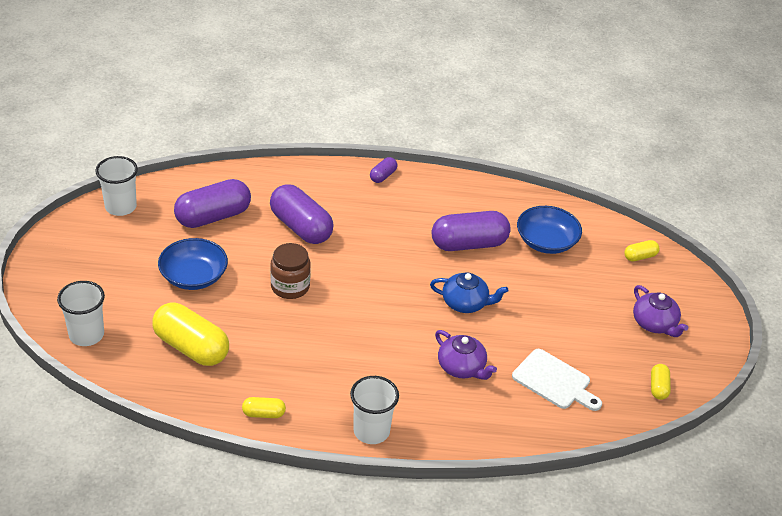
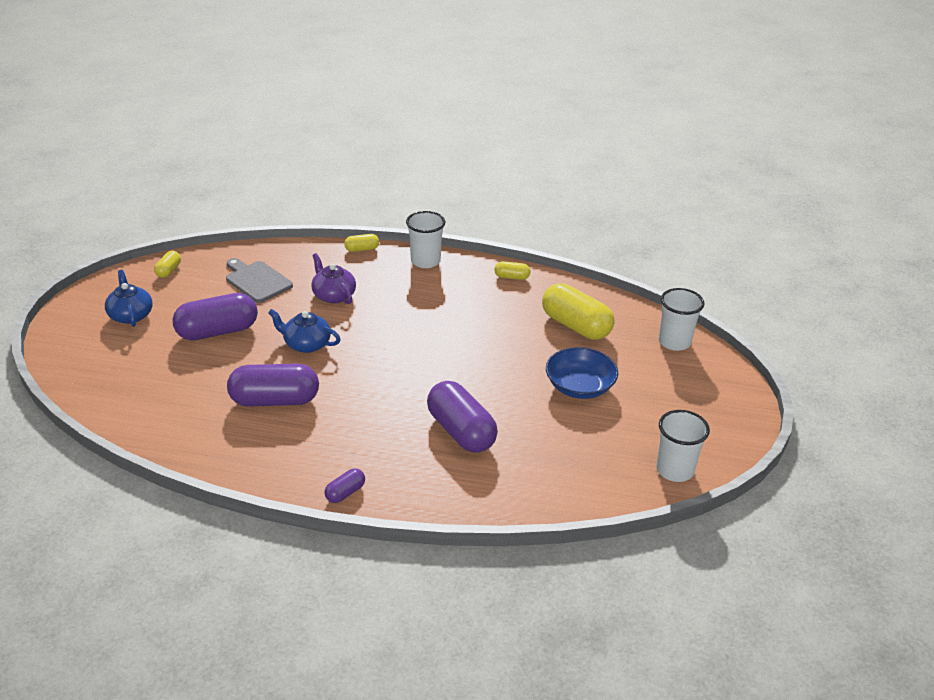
camera: 170 degrees left, 5 degrees down
(213, 217) = (563, 451): purple capsule -> purple capsule (217, 331)
(290, 286) = (480, 370): brown jar -> none
(546, 241) = (185, 397): blue bowl -> none
(554, 381) = (257, 281): white cutting board -> grey cutting board
(640, 257) = (92, 375): yellow capsule -> yellow capsule (362, 249)
(655, 324) = (131, 315): purple teapot -> blue teapot

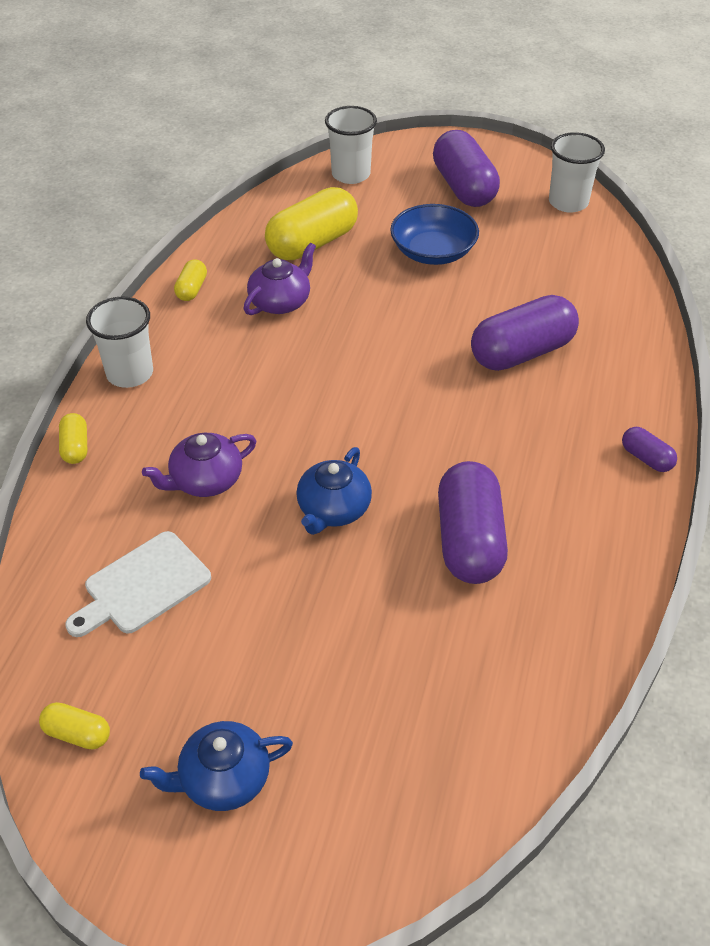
camera: 85 degrees left, 10 degrees up
(217, 331) = (290, 630): purple capsule -> purple capsule (464, 187)
(257, 281) = (142, 586): grey cutting board -> white cutting board
(504, 315) = (281, 301): none -> purple teapot

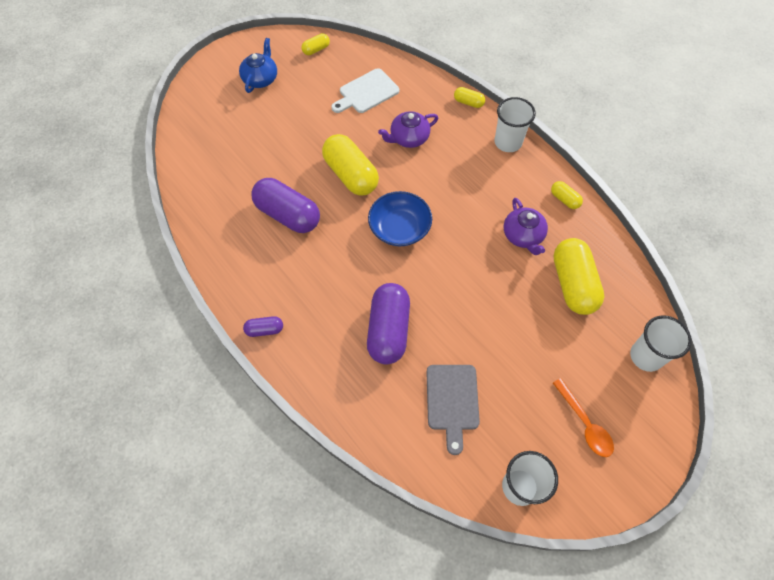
camera: 125 degrees right, 15 degrees up
(142, 586) = (366, 92): white cutting board -> white cutting board turned 120 degrees counterclockwise
(205, 480) = (408, 138): purple teapot -> purple teapot turned 120 degrees counterclockwise
(333, 509) = (350, 175): blue teapot -> yellow capsule
(433, 252) = (519, 348): blue bowl -> blue bowl (399, 228)
(464, 187) = (584, 423): purple capsule -> orange spoon
(542, 272) = (452, 401): none -> grey cutting board

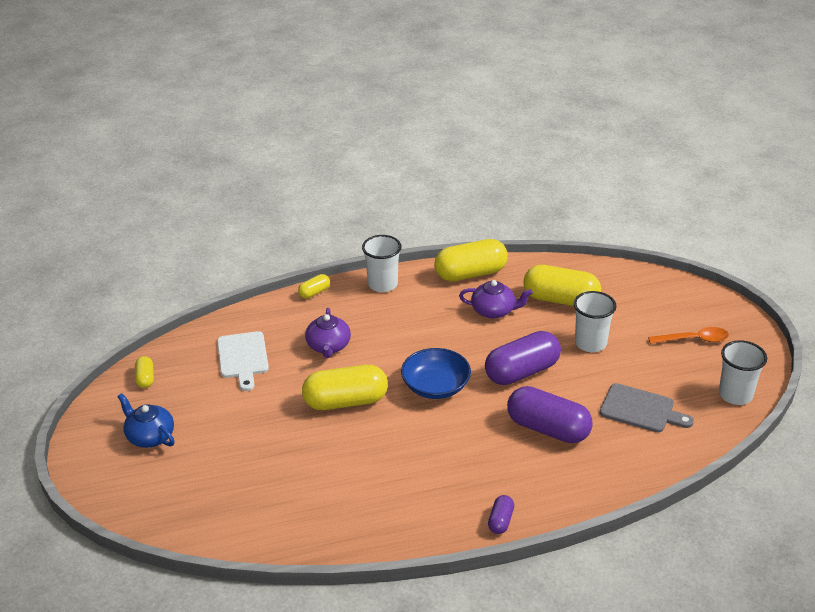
camera: 65 degrees left, 25 degrees down
(288, 215) = (365, 464): purple capsule -> purple capsule (522, 372)
(564, 199) = (470, 273): yellow capsule -> yellow capsule, size x2.12
(646, 356) = (648, 286): white cup -> white cup (590, 343)

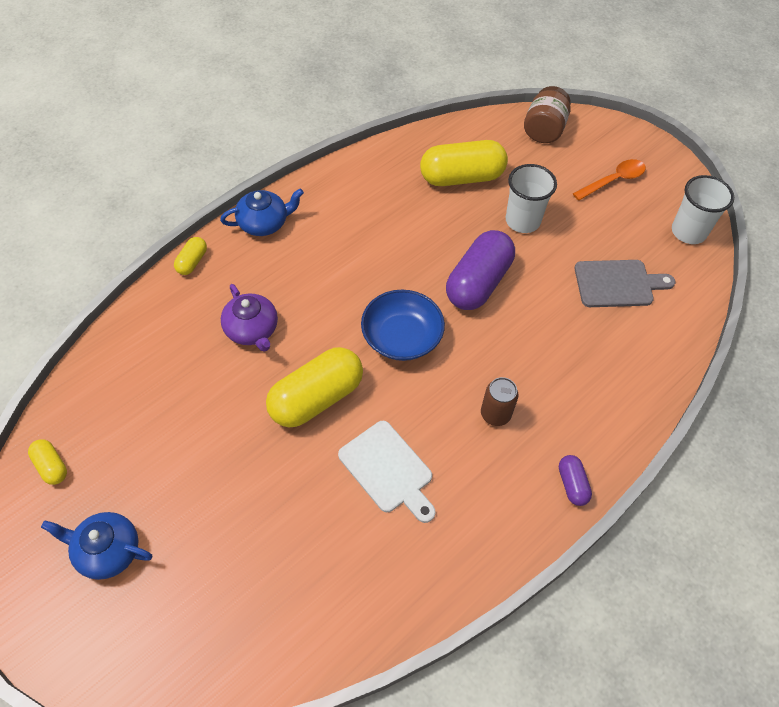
camera: 30 degrees left, 20 degrees up
(243, 358) = (159, 386): white cutting board -> white cutting board (388, 470)
(382, 284) = (264, 223): white cup -> blue teapot
(470, 273) = (351, 176): yellow capsule -> none
(473, 457) = (495, 414): none -> brown can
(494, 311) = (403, 215): purple teapot -> none
(548, 429) = (546, 345): purple capsule -> none
(658, 287) = (544, 130): none -> brown jar

